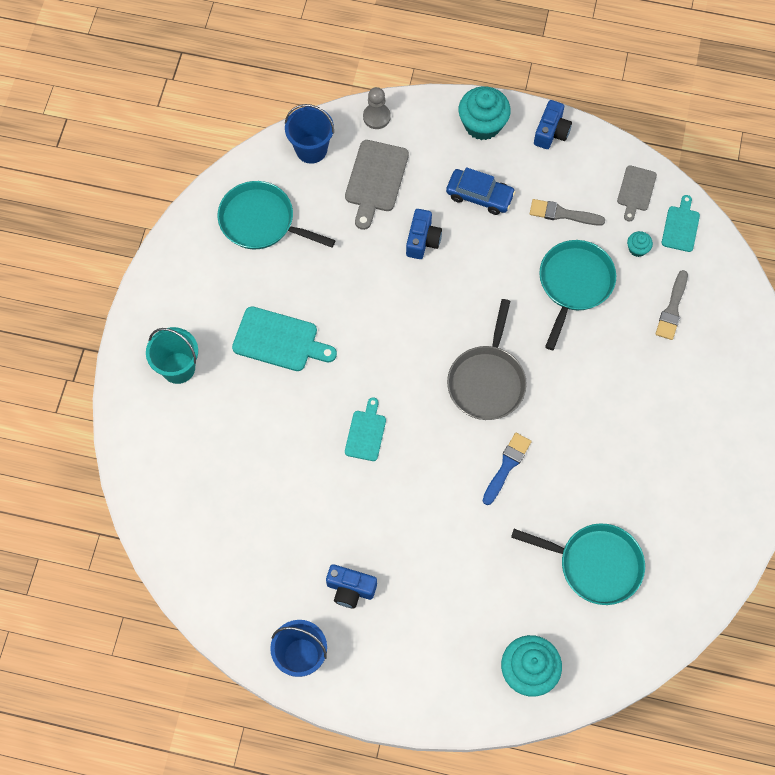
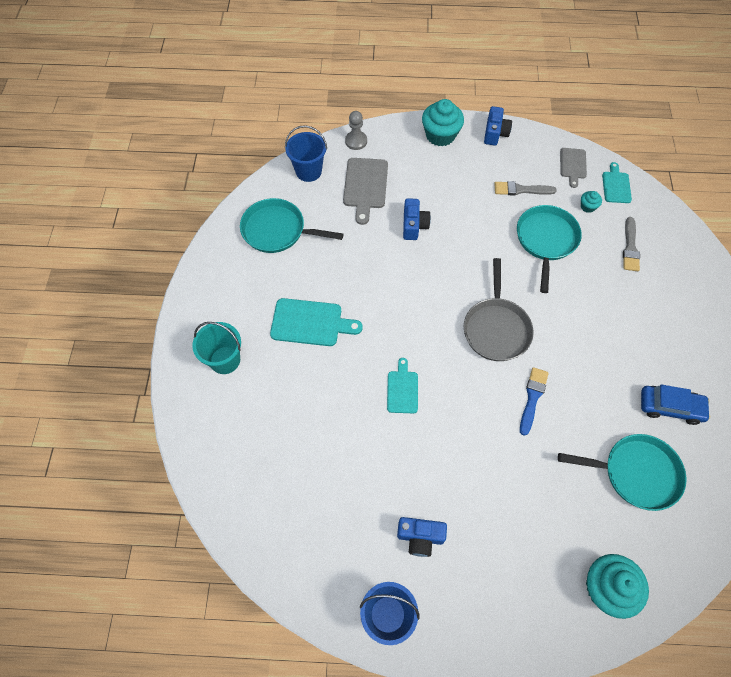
camera: 10 degrees left, 5 degrees down
(479, 196) = (451, 186): blue car -> blue car (670, 407)

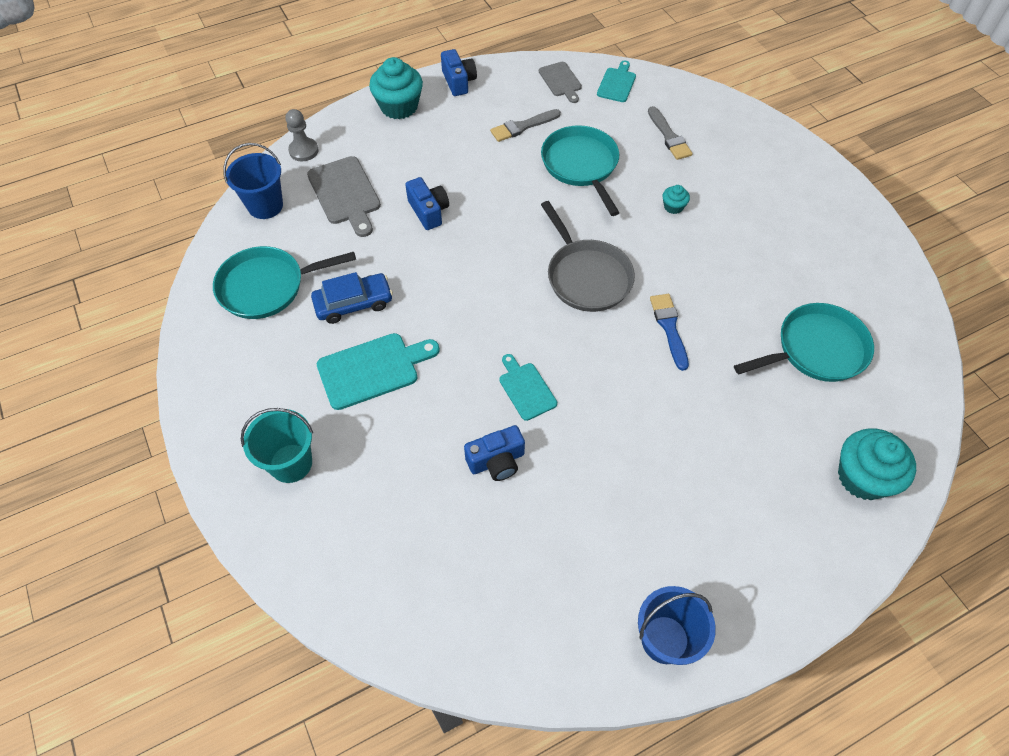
camera: 30 degrees left, 5 degrees down
(420, 537) = (646, 535): blue camera -> blue camera (496, 461)
(587, 206) = (602, 115): turquoise cupcake -> turquoise cupcake (673, 207)
(616, 186) = (617, 83): turquoise cutting board -> turquoise cutting board turned 45 degrees clockwise
(670, 407) = (806, 270): blue car -> blue car (353, 303)

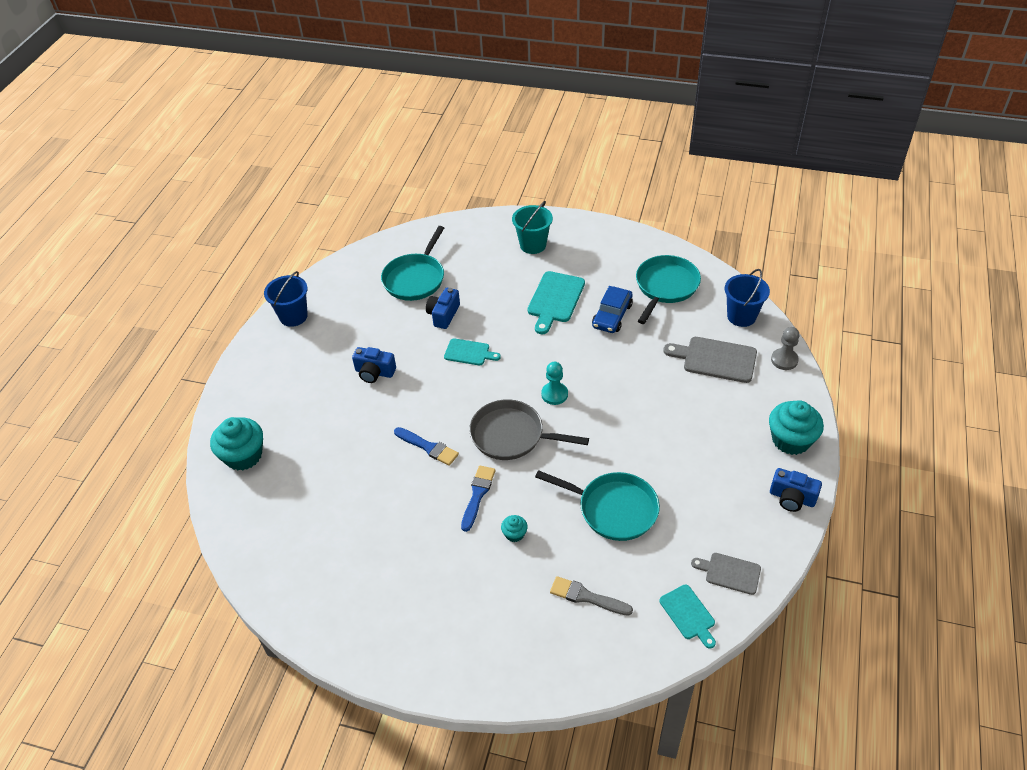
camera: 135 degrees right, 10 degrees down
(428, 211) = (655, 391): blue camera -> blue camera (374, 372)
(506, 278) = (554, 394): none -> turquoise pawn
(522, 126) = (694, 503): grey brush -> none
(670, 255) = (477, 495): none -> blue brush
(816, 349) = (325, 510): turquoise pan -> turquoise pan (415, 278)

